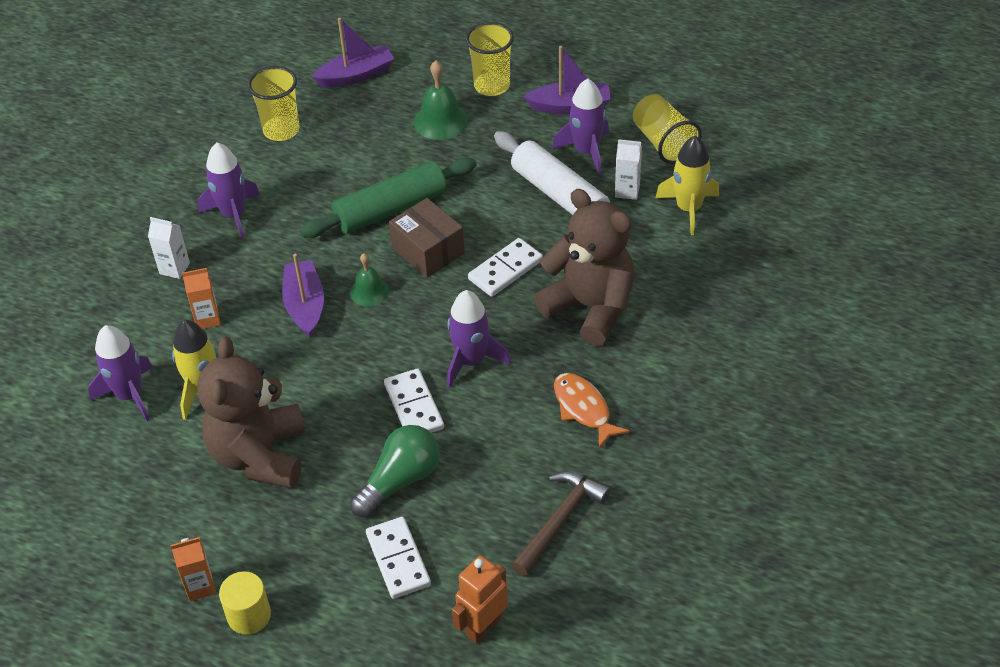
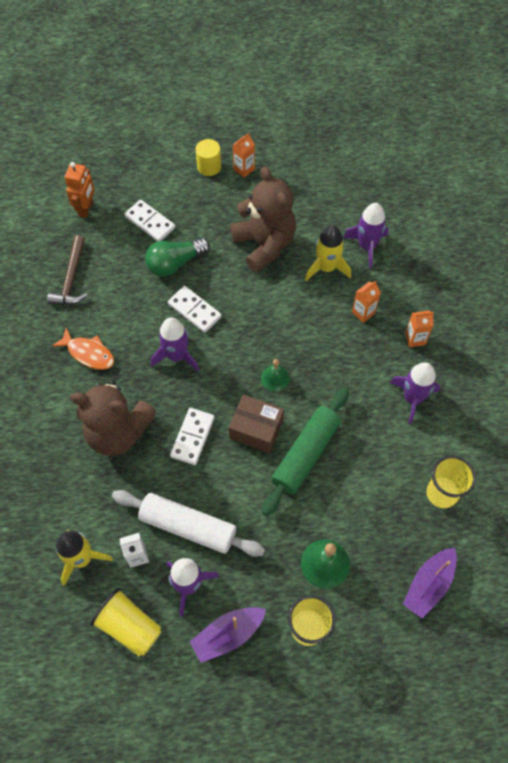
camera: 150 degrees right, 15 degrees up
(174, 268) = (415, 338): white carton -> orange carton
(305, 305) = (309, 349): purple boat -> none
(400, 481) = (175, 263): green light bulb -> green light bulb turned 45 degrees clockwise

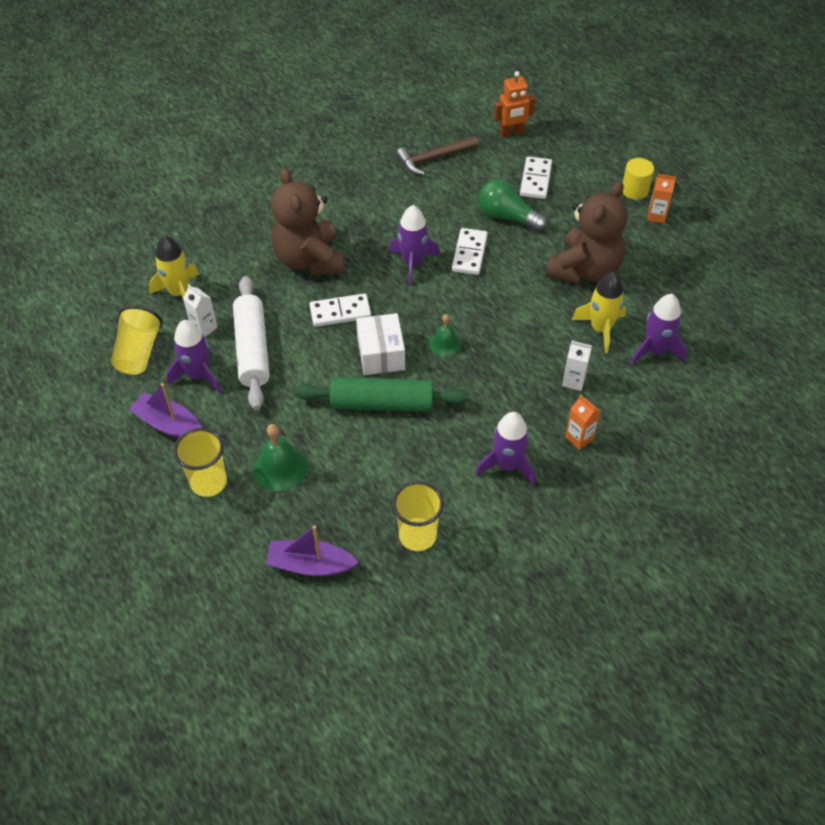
camera: 60 degrees right, 10 degrees down
(88, 353) = (370, 205): orange fish -> none
(256, 429) = (381, 354): brown box -> white box
(363, 312) = (573, 381): orange carton -> white carton

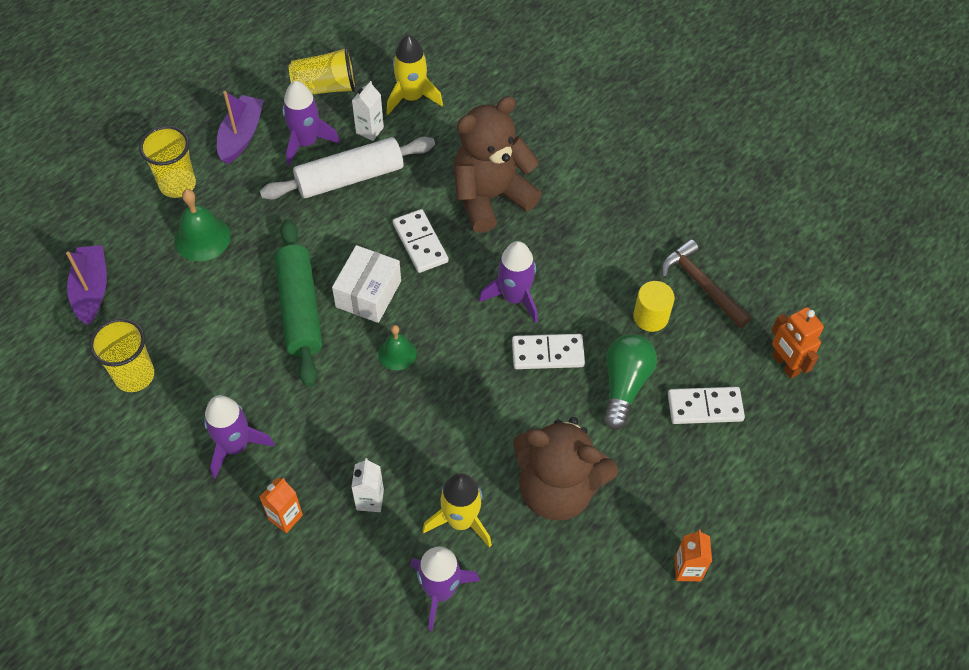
camera: 75 degrees right, 5 degrees up
(381, 354) = (368, 294): white box -> white box turned 45 degrees counterclockwise
(635, 190) = (729, 535): yellow cylinder -> yellow cylinder (650, 317)

